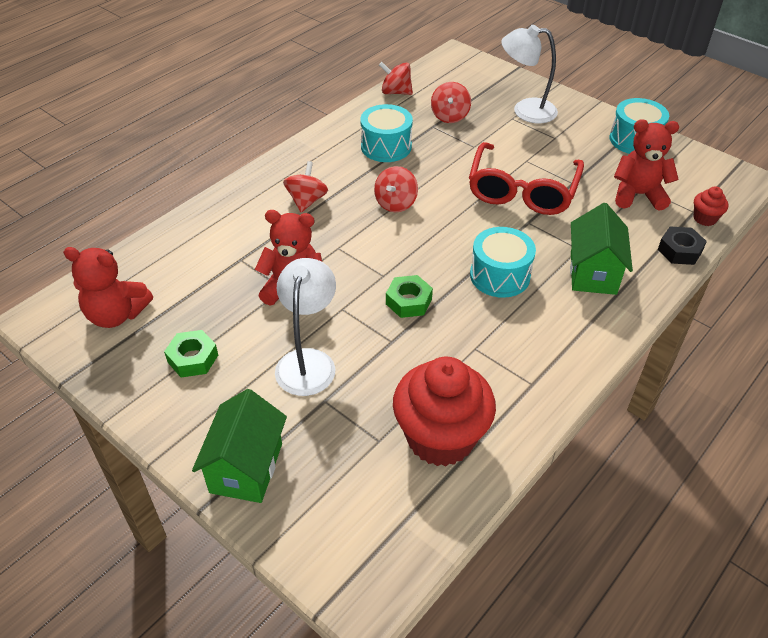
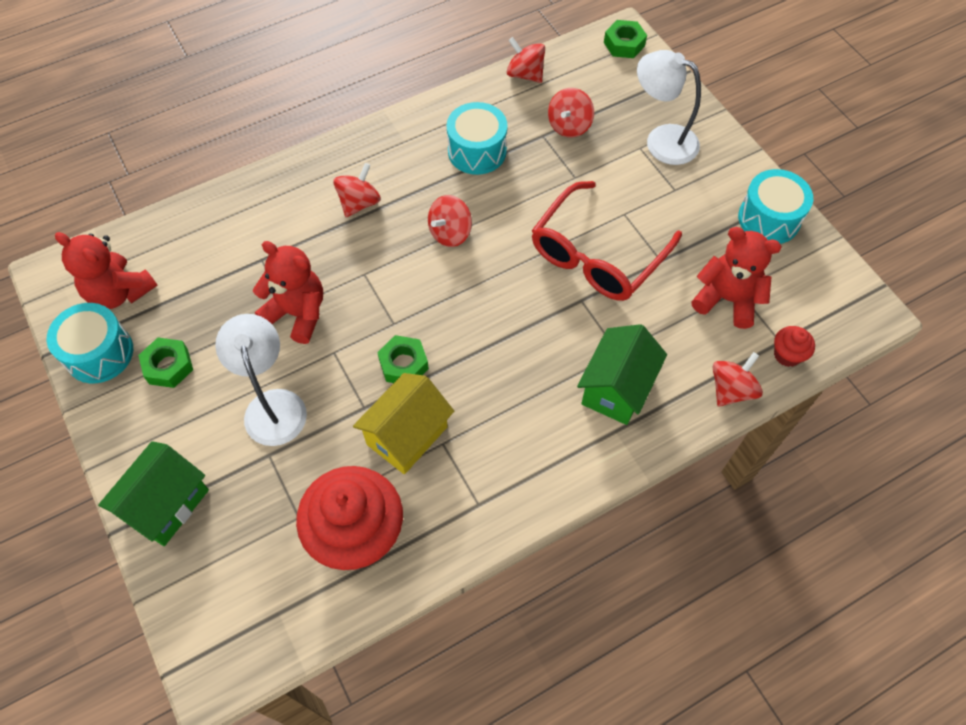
camera: 20 degrees right, 15 degrees up
(308, 361) = (273, 405): white lamp -> white lamp turned 45 degrees counterclockwise
(441, 351) = (407, 435): none -> yellow house
(460, 60) = (624, 44): none -> green nut
(500, 275) = (514, 361): turquoise drum -> turquoise drum (99, 353)
(679, 250) = (731, 389): black nut -> red spinning top

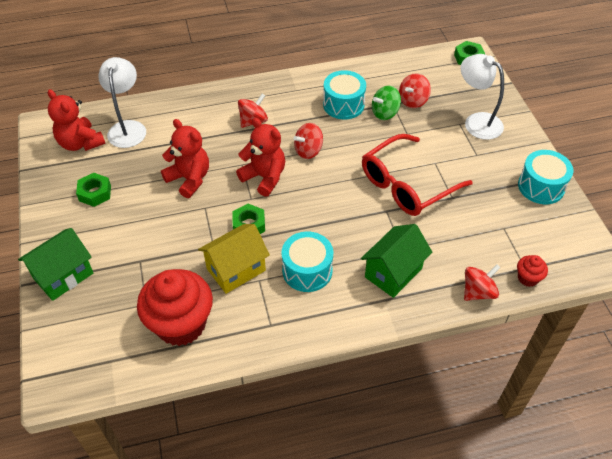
camera: 15 degrees right, 10 degrees down
(99, 353) = (55, 176): turquoise drum -> turquoise drum (307, 270)
(273, 405) = (153, 231): white lamp -> white lamp (128, 128)
(525, 74) = (392, 64): red spinning top -> none
(537, 152) = (385, 113): none -> green spinning top
(727, 299) = (493, 232): red teddy bear -> red teddy bear (264, 177)

